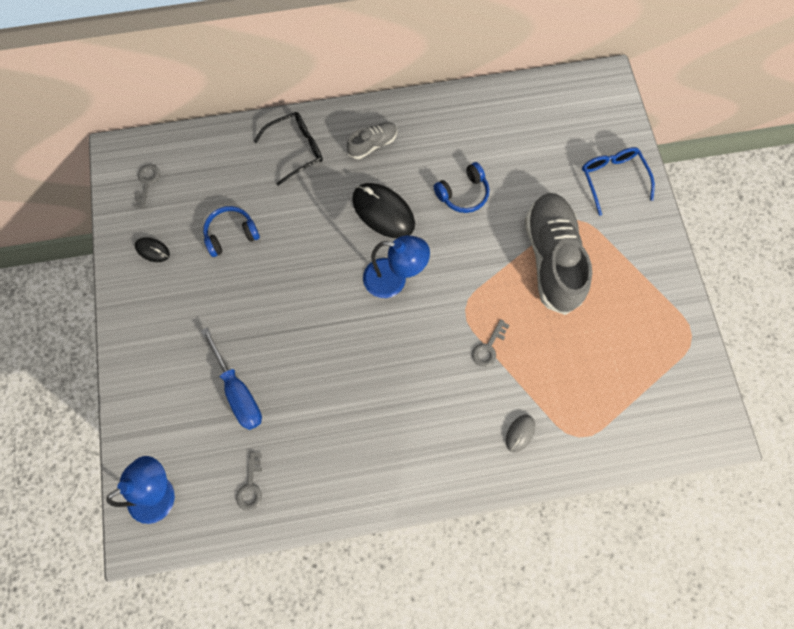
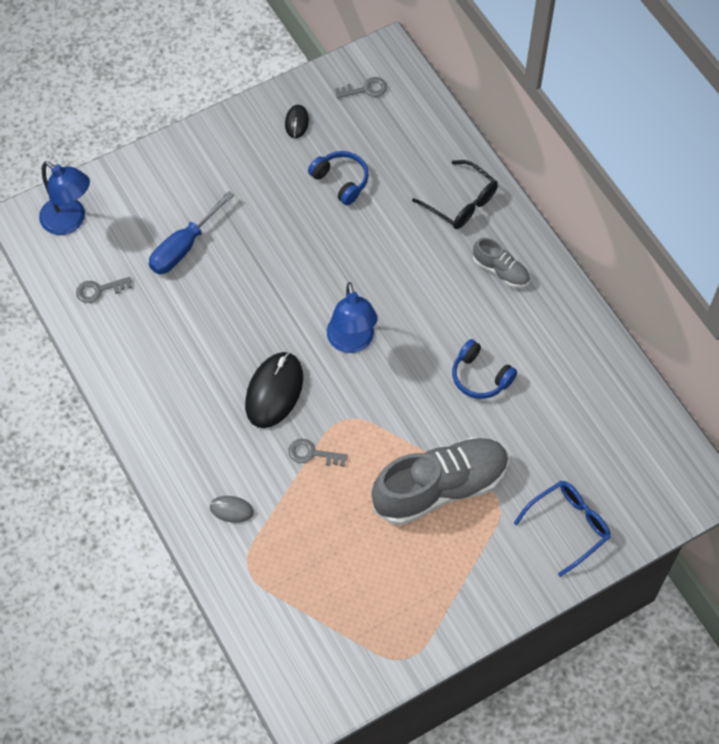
camera: 70 degrees right, 10 degrees down
(383, 212) = (424, 307): black mouse -> black mouse (274, 391)

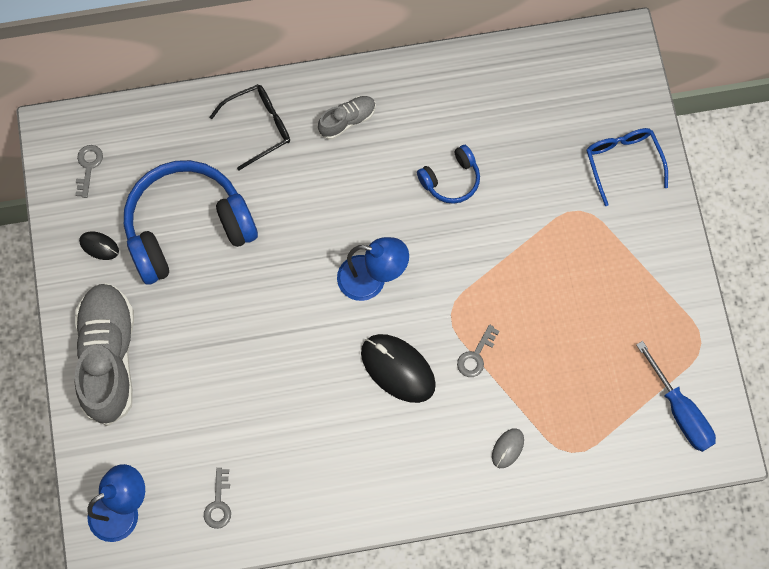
camera: 70 degrees left, 10 degrees up
(184, 247) = (201, 403): blue screwdriver -> blue screwdriver (680, 411)
(341, 181) = (187, 228): blue headphones -> blue headphones, size x2.11
(440, 488) = (549, 255): grey shoe -> grey shoe (109, 357)

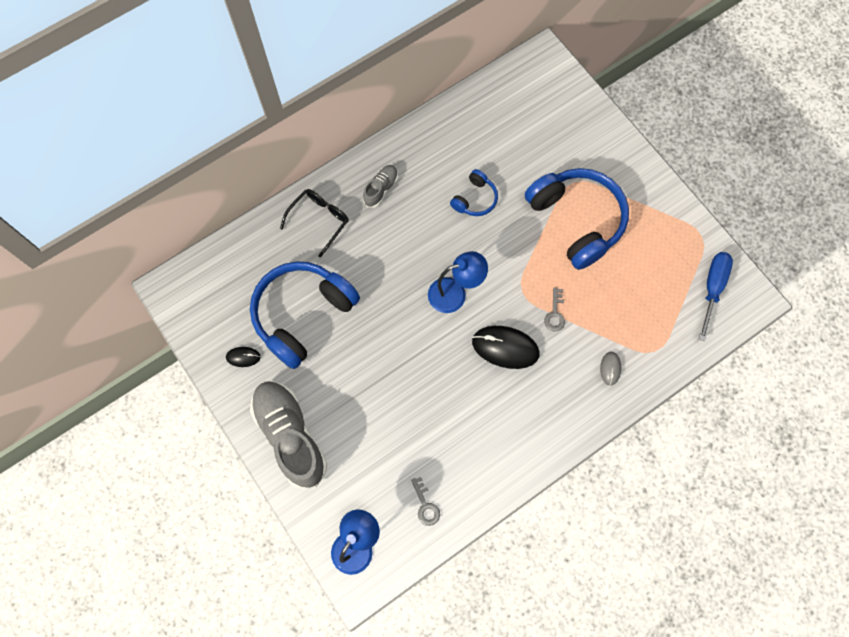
camera: 25 degrees left, 0 degrees up
(88, 167) = (206, 303): grey key -> none
(558, 258) = (576, 220): none -> blue headphones
(622, 162) = (585, 137): blue glasses -> none
(680, 411) = (712, 288): blue screwdriver -> blue screwdriver turned 105 degrees counterclockwise

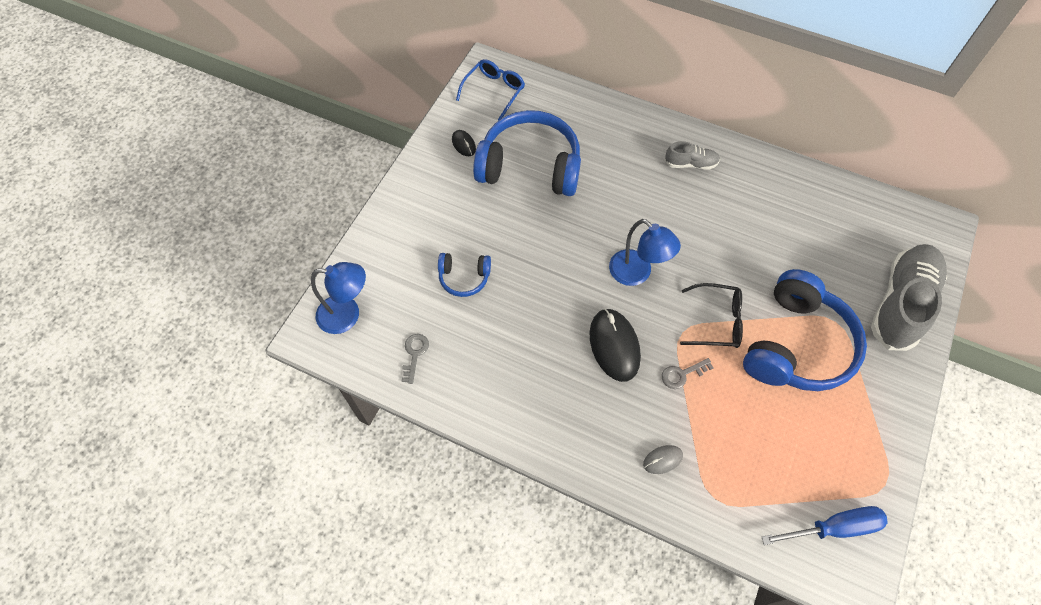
camera: 60 degrees right, 10 degrees down
(202, 299) = (494, 91): none -> blue glasses
(290, 435) = (416, 213): grey shoe -> grey shoe (901, 304)
(319, 220) = (624, 134): black glasses -> black glasses (717, 321)
(425, 505) = (414, 354): grey key -> grey key turned 150 degrees clockwise
(475, 199) = (743, 243): blue headphones -> blue headphones (464, 277)

